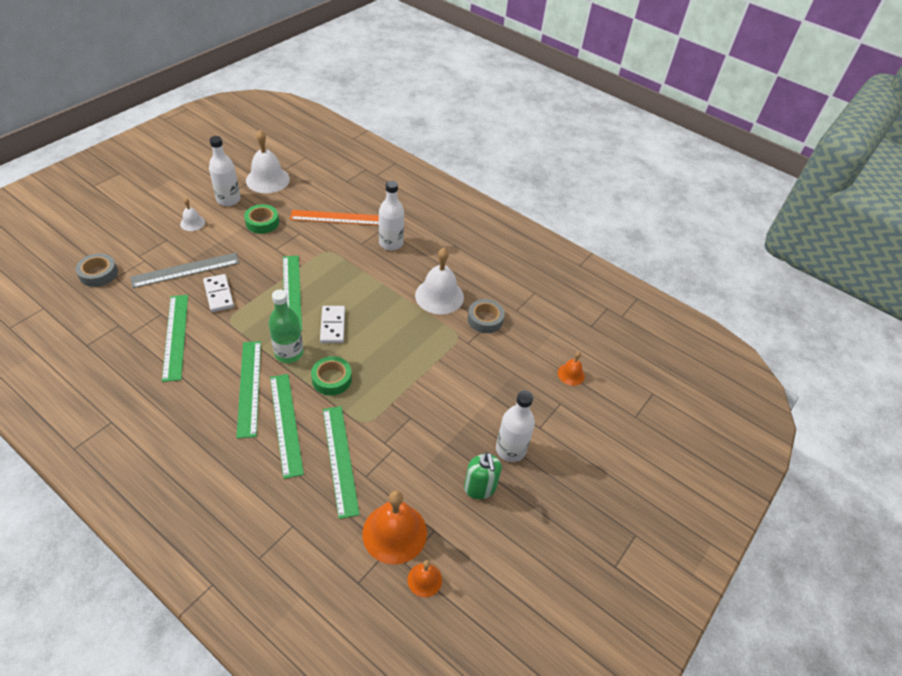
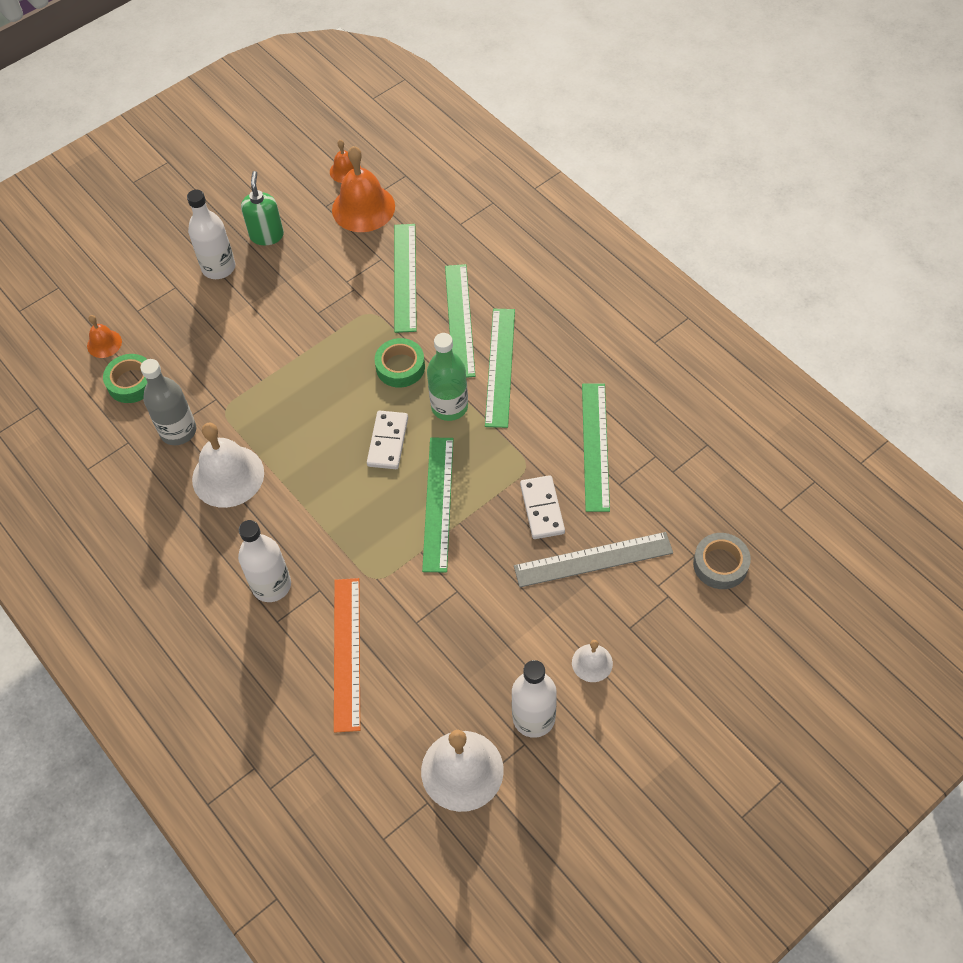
camera: 160 degrees left, 10 degrees up
(262, 222) = (476, 653): green tape -> green tape (131, 382)
(338, 218) = (347, 653): orange ruler -> orange ruler turned 75 degrees clockwise
(485, 319) = (178, 431): grey tape -> grey bottle

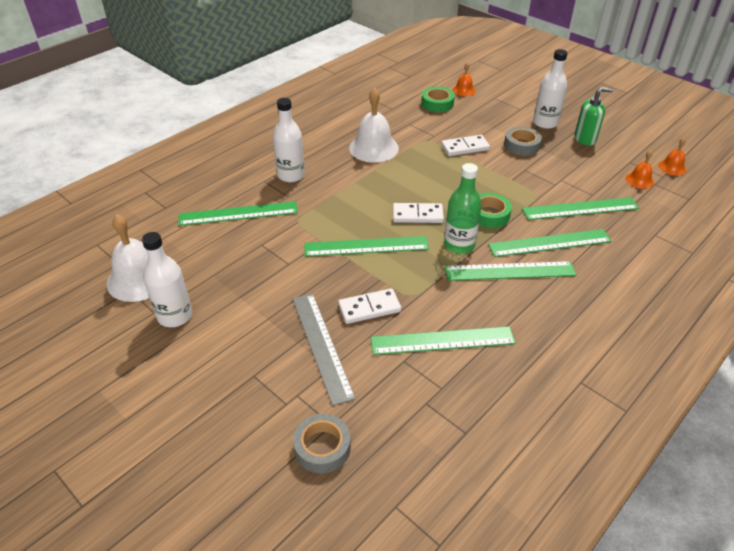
camera: 80 degrees right, 15 degrees down
(178, 431) = (404, 125): grey bottle -> none
(253, 367) = (465, 147): none -> white domino
(264, 304) = (521, 145): none -> grey tape
(347, 653) = (238, 213): orange ruler -> green ruler
(363, 208) = (639, 180): orange bell -> orange bell, size x0.52
(592, 663) = (220, 350): white bell -> none

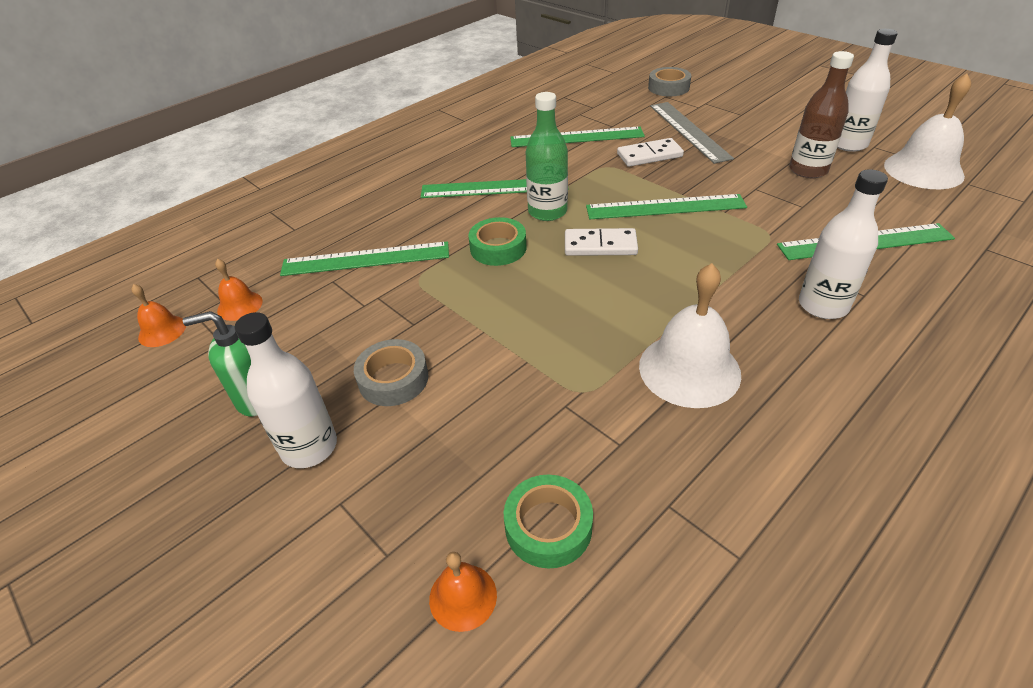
camera: 175 degrees left, 0 degrees up
(234, 282) = (808, 170): none -> brown bottle
(465, 147) = (506, 372): white domino -> none
(549, 243) = (433, 216): green ruler -> none

